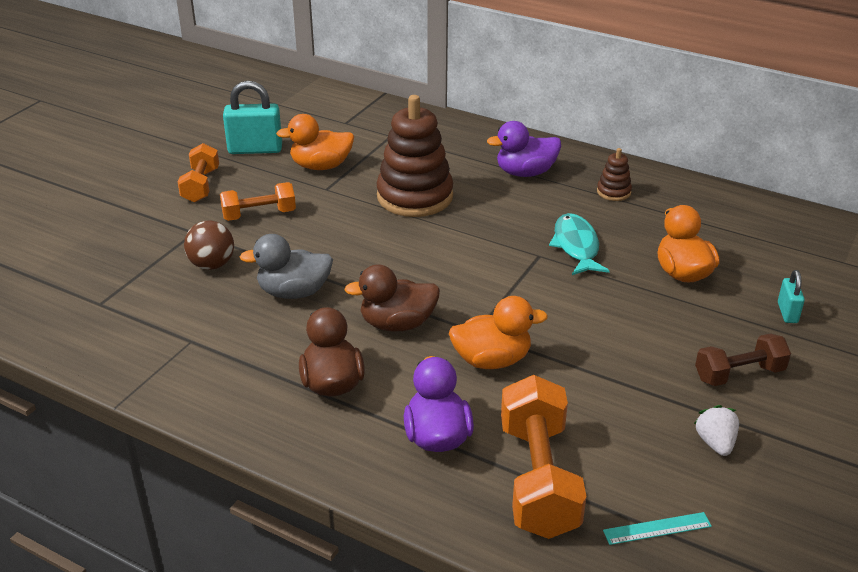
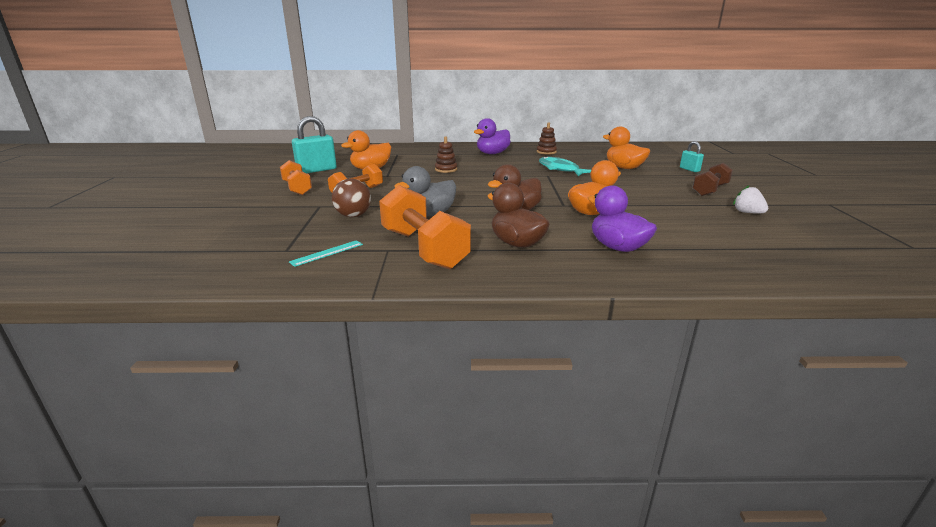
camera: 30 degrees left, 10 degrees down
(415, 197) = (446, 169): brown stacking toy -> brown stacking toy, size x0.45
(538, 479) = (700, 247): orange dumbbell -> orange dumbbell (423, 249)
(657, 528) = (788, 248): turquoise ruler -> turquoise ruler (327, 253)

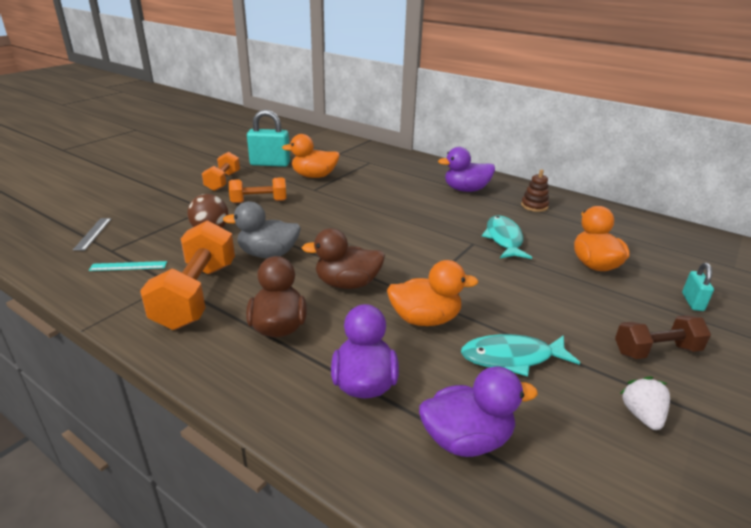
camera: 35 degrees right, 5 degrees up
(241, 246) = (93, 234): none -> grey ruler
(446, 169) = (379, 198): brown stacking toy -> none
(662, 212) = (512, 358): none -> turquoise fish
(705, 247) = (466, 439): none -> purple duck

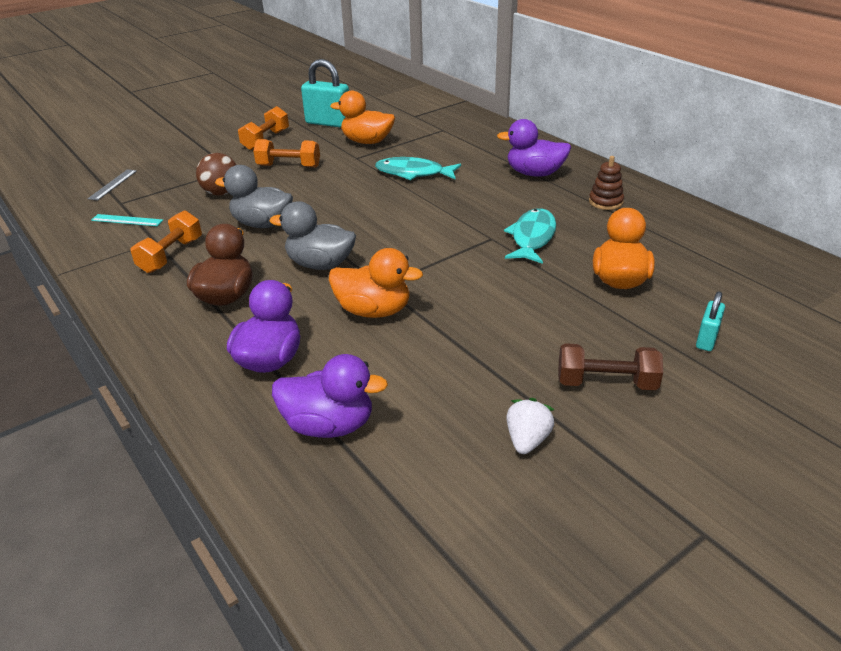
camera: 20 degrees right, 5 degrees up
(196, 295) = (171, 255): orange dumbbell -> orange dumbbell, size x0.60
(347, 284) = (320, 264): brown duck -> grey duck
(512, 358) = (435, 362): turquoise fish -> turquoise fish (413, 173)

